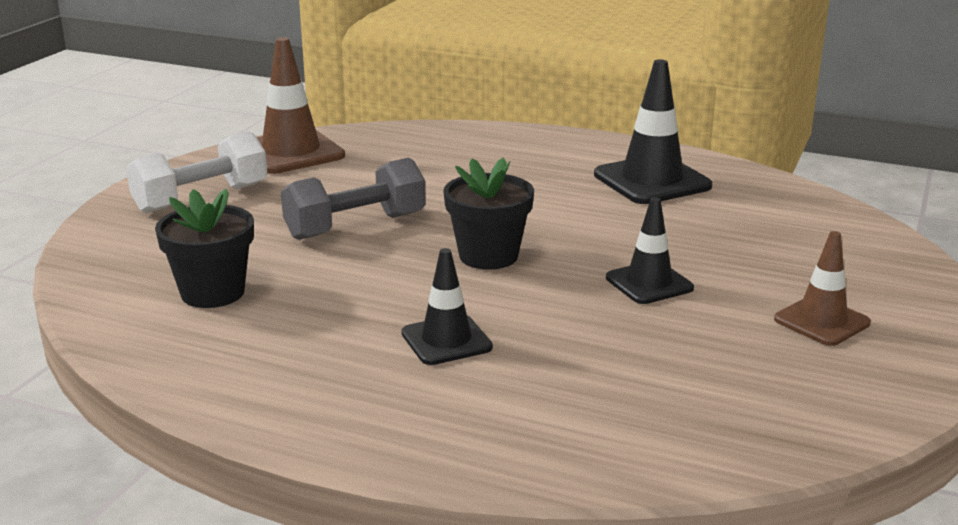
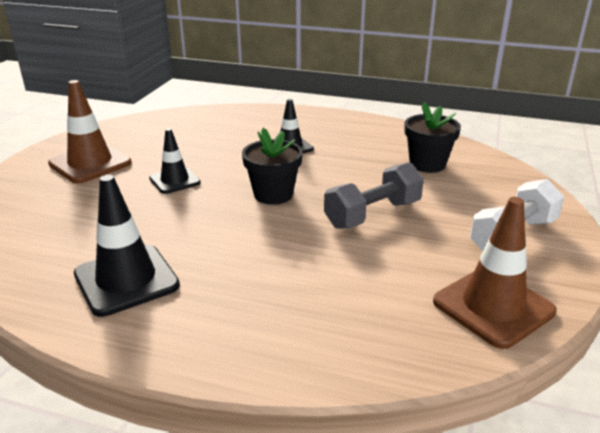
camera: 175 degrees right, 5 degrees up
(821, 321) = (90, 163): brown traffic cone -> brown traffic cone, size x1.61

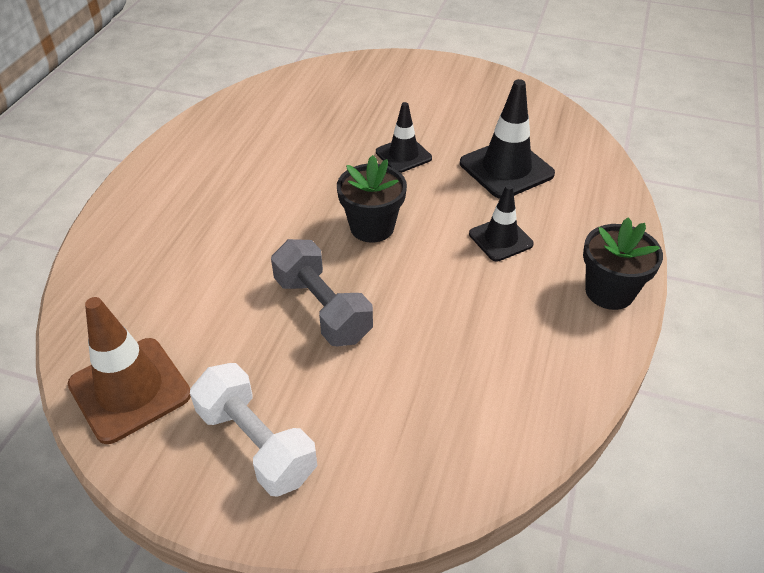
camera: 90 degrees right, 15 degrees up
(90, 163) = (439, 98): brown traffic cone -> none
(126, 280) = (232, 149): black traffic cone -> black traffic cone (506, 169)
(427, 164) = (461, 382): black flower pot -> black flower pot (609, 291)

